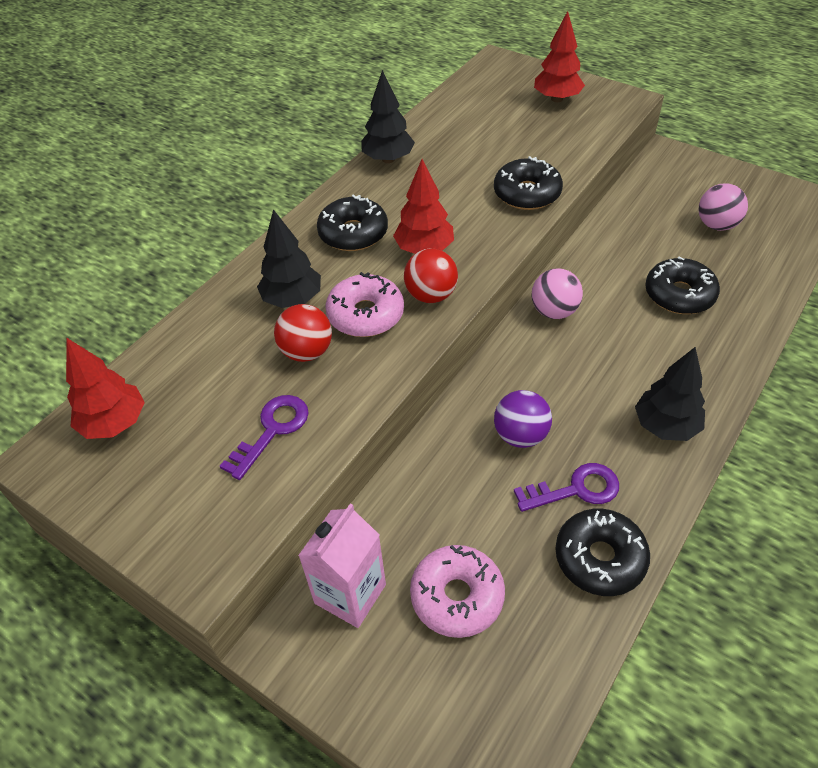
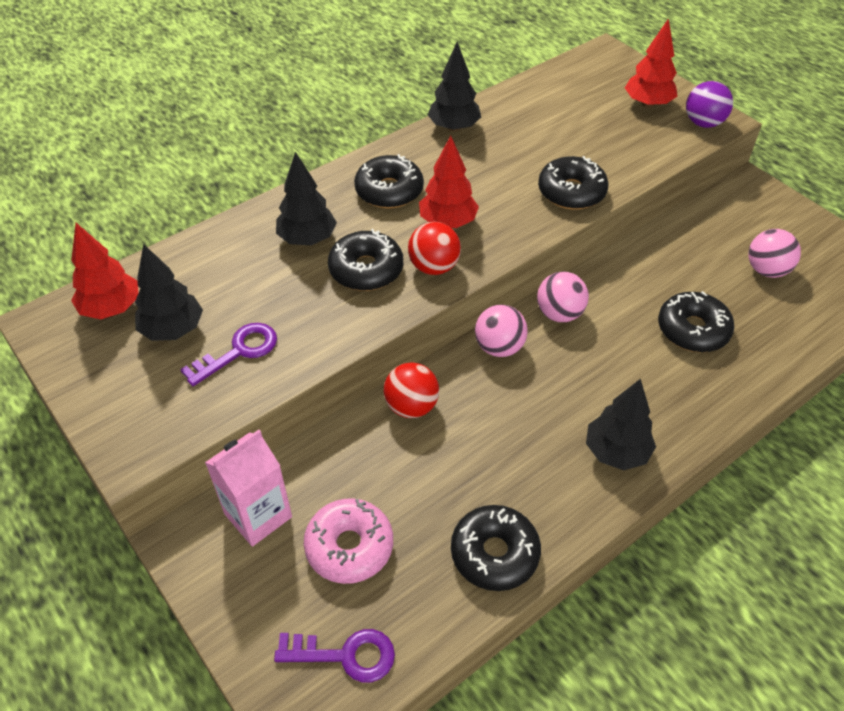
camera: 15 degrees right, 0 degrees up
(192, 427) = (173, 330): none -> black tree
(307, 352) = (299, 290): red ball -> red ball (411, 406)
(365, 314) = (366, 270): pink donut -> black donut
(513, 358) = (499, 347): none -> pink ball
(520, 435) = (473, 421): purple ball -> purple ball (703, 123)
(575, 489) = (501, 485): purple key -> purple key (345, 655)

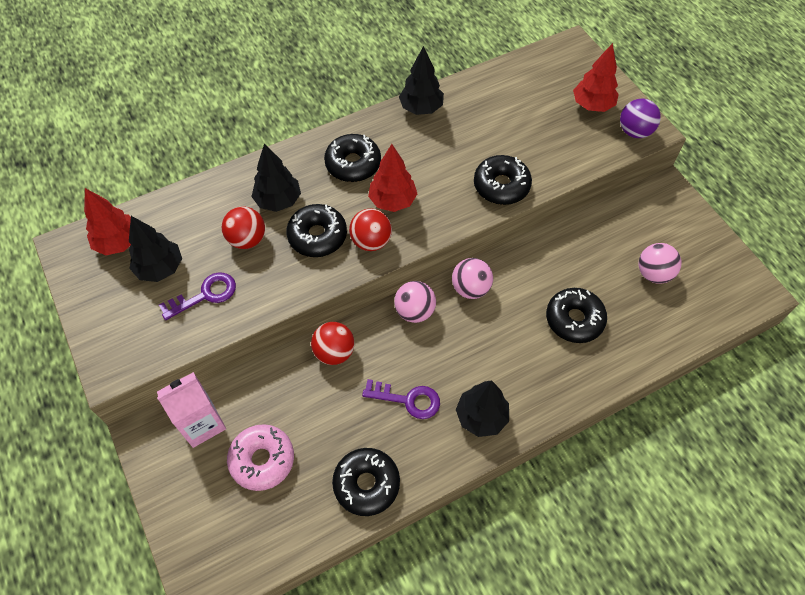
camera: 10 degrees right, 10 degrees up
(278, 284) = (247, 239): none -> red ball
(345, 655) = (241, 542): purple key -> purple key (407, 400)

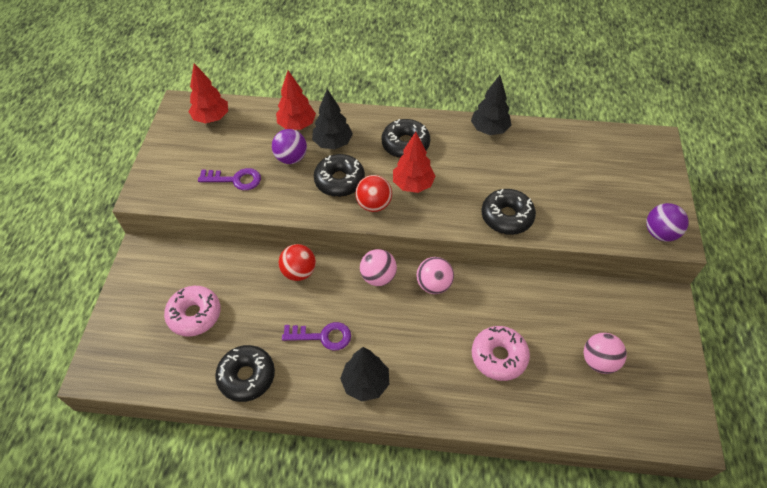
camera: 35 degrees right, 5 degrees down
(160, 268) = (222, 147): black tree -> none
(202, 423) = (178, 267): pink carton -> none
(247, 239) = (291, 158): red ball -> purple ball
(407, 400) = (322, 336): purple key -> purple key turned 45 degrees counterclockwise
(574, 319) = (499, 356): black donut -> pink donut
(592, 105) = (637, 194): red tree -> red tree (297, 125)

